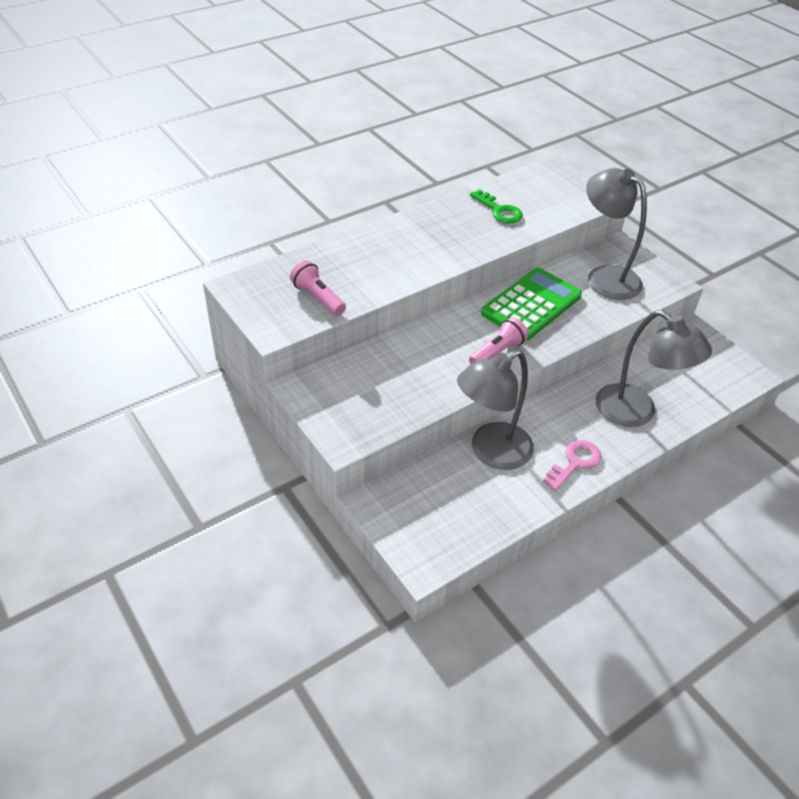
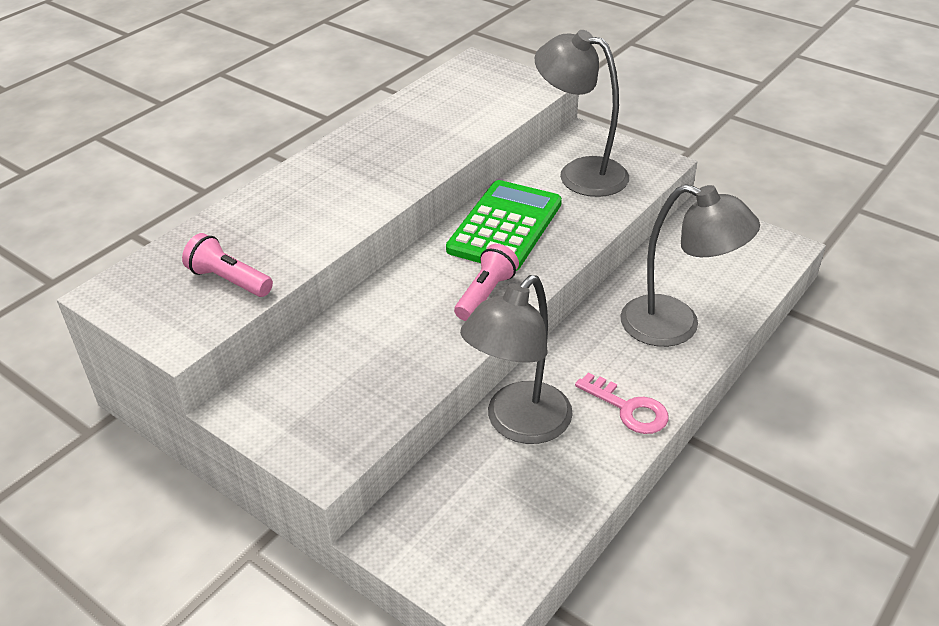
camera: 15 degrees left, 5 degrees down
(499, 210) = (428, 122): green key -> none
(575, 463) = (628, 408): pink key -> pink key turned 105 degrees clockwise

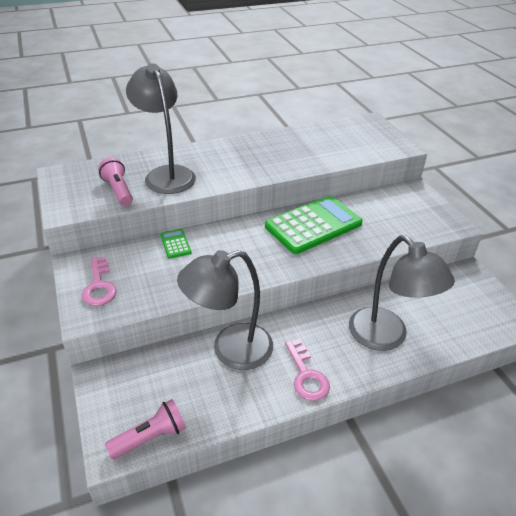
camera: 30 degrees right, 0 degrees up
(303, 421) = (99, 286): none -> pink key
(352, 323) = (175, 244): none -> green calculator
(485, 294) = (264, 260): pink flashlight -> pink flashlight (150, 437)
(580, 173) = (391, 211): grey lamp -> grey lamp (166, 174)

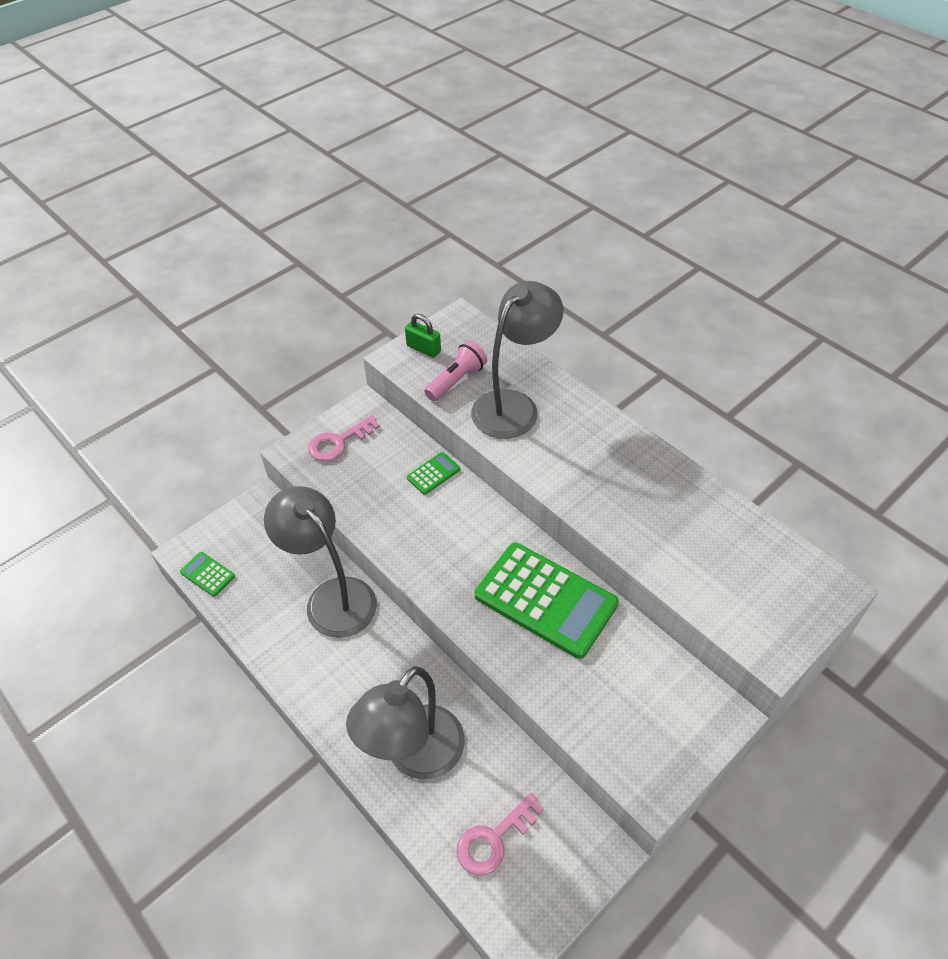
camera: 70 degrees right, 10 degrees up
(70, 197) = (423, 349): none -> green padlock
(150, 437) = (207, 574): pink flashlight -> green calculator
(306, 375) = (323, 682): pink key -> pink key (494, 839)

